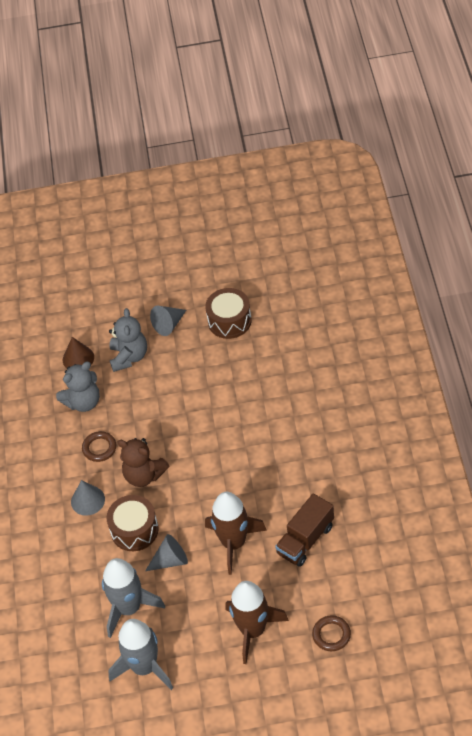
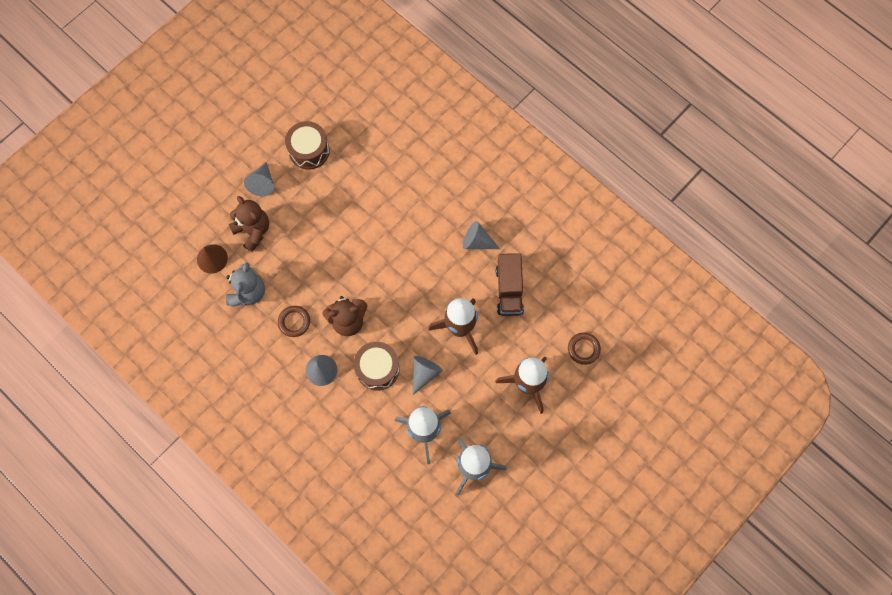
camera: 45 degrees left, 20 degrees up
(129, 357) = (253, 231): grey teddy bear -> brown teddy bear
(311, 481) = (477, 241): none -> grey cone

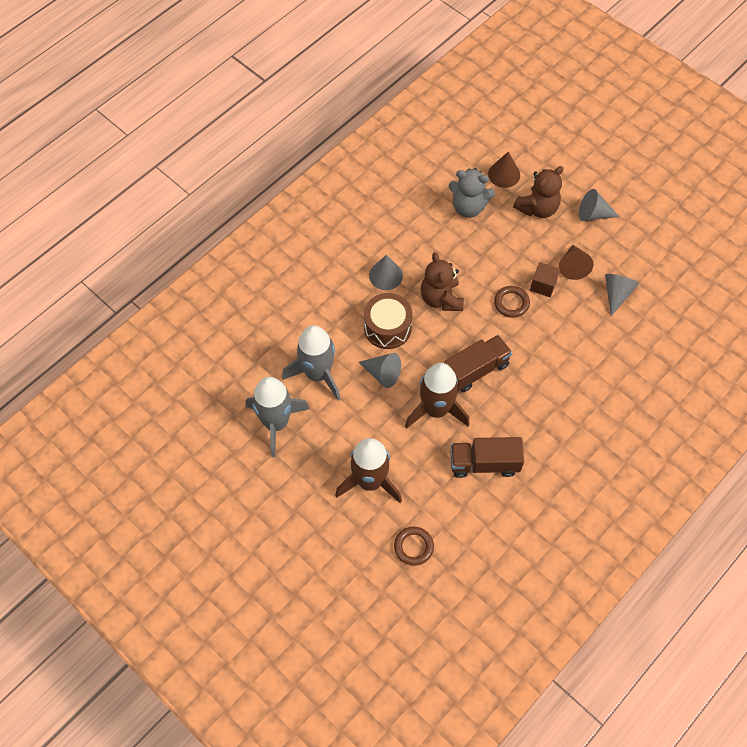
camera: 90 degrees right, 10 degrees down
(294, 322) = (438, 249): brown ring -> brown ring (511, 303)
(309, 150) = (638, 256): brown drum -> none
(318, 205) = (573, 266): none -> brown cone
(337, 232) = (543, 285): none -> brown cube
(421, 293) = (476, 370): none -> brown truck
(477, 241) = (543, 429): grey cone -> grey cone (616, 294)

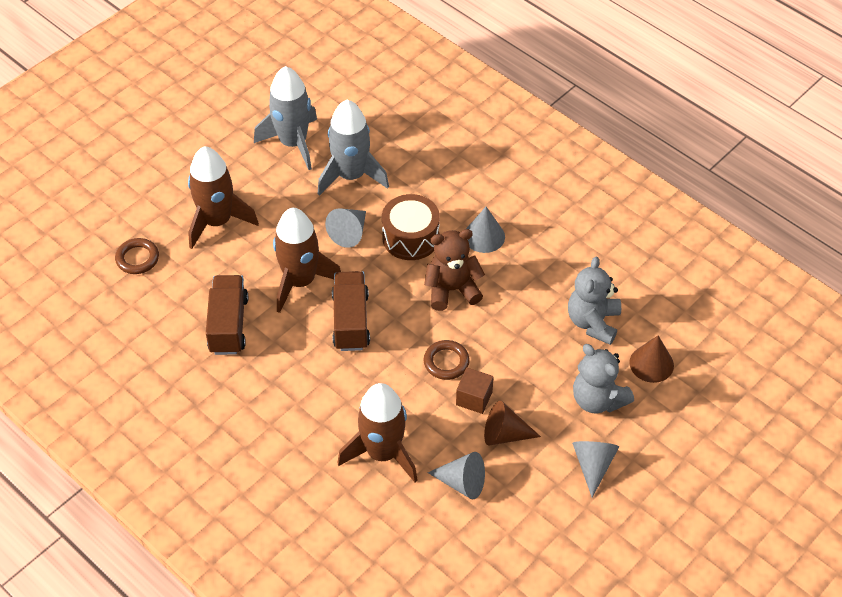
camera: 90 degrees right, 10 degrees down
(476, 370) = (351, 321): brown truck -> brown truck turned 150 degrees counterclockwise
(537, 208) = (597, 399): brown teddy bear -> grey teddy bear
(597, 345) = (382, 453): none -> brown rocket

